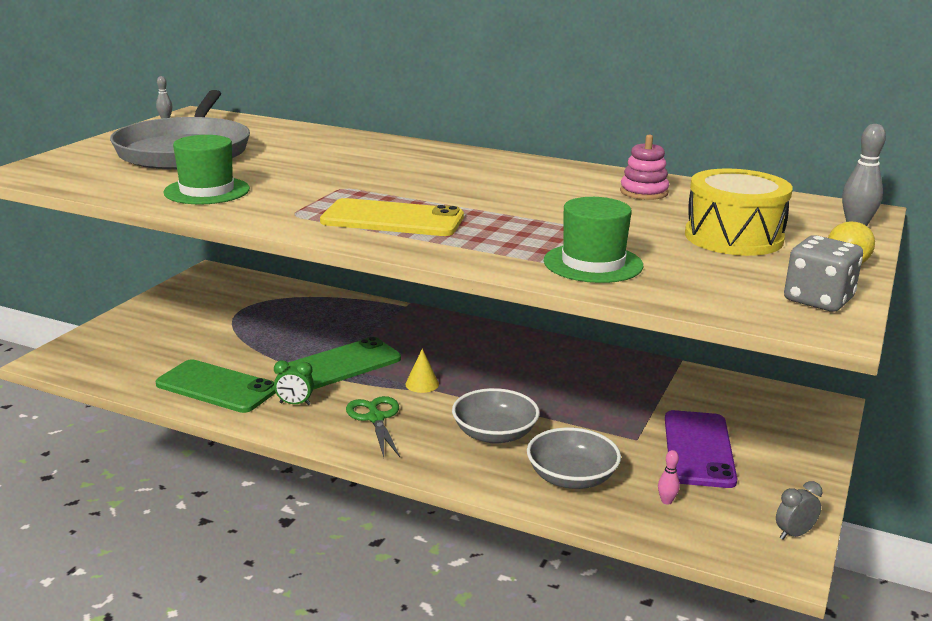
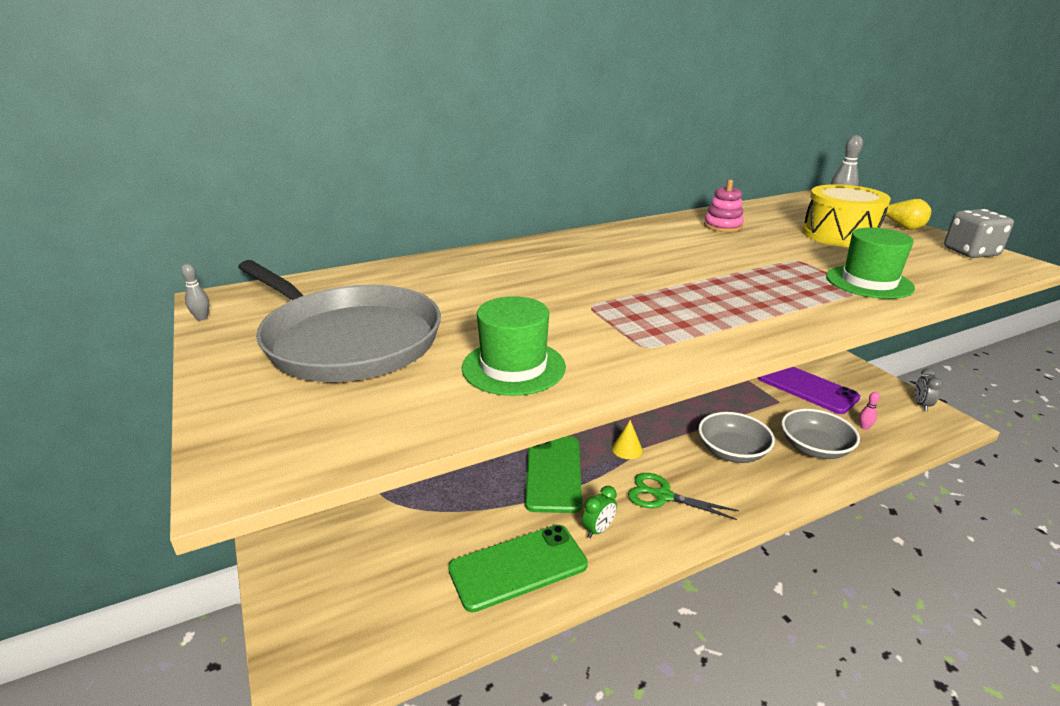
camera: 50 degrees left, 5 degrees up
(392, 219) = (704, 312): yellow phone -> none

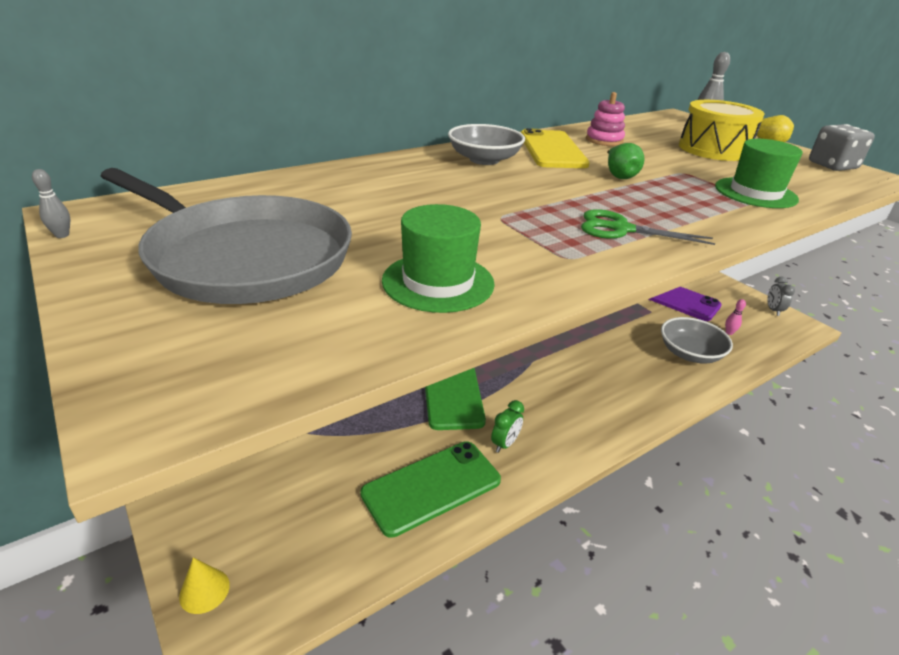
camera: 10 degrees left, 5 degrees up
(627, 449) = (519, 363): yellow cone -> yellow cone (204, 590)
(663, 496) = (561, 406): green scissors -> green scissors (621, 229)
(664, 237) = (552, 150): none -> yellow phone
(726, 263) = (619, 176): none -> green pear
(732, 451) = (617, 360): grey bowl -> grey bowl (484, 159)

